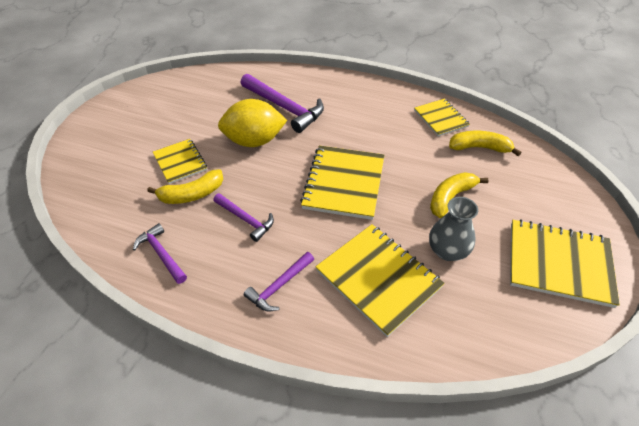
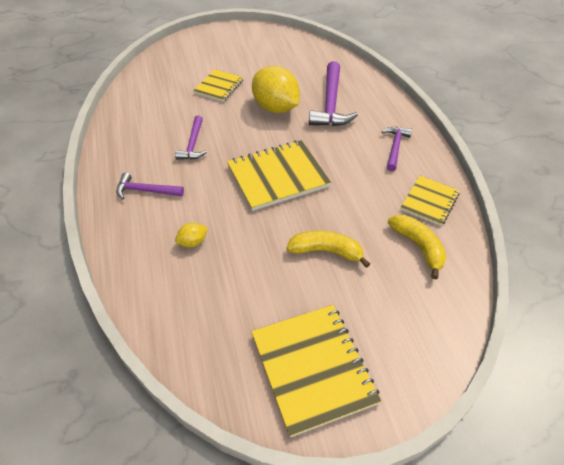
camera: 55 degrees right, 0 degrees up
(161, 254) = (131, 123): purple hammer -> purple hammer (395, 147)
(192, 194) = (194, 108): yellow banana -> none
(378, 279) = (193, 242): yellow notebook -> yellow lemon
(447, 251) = (259, 274): grey vase -> none

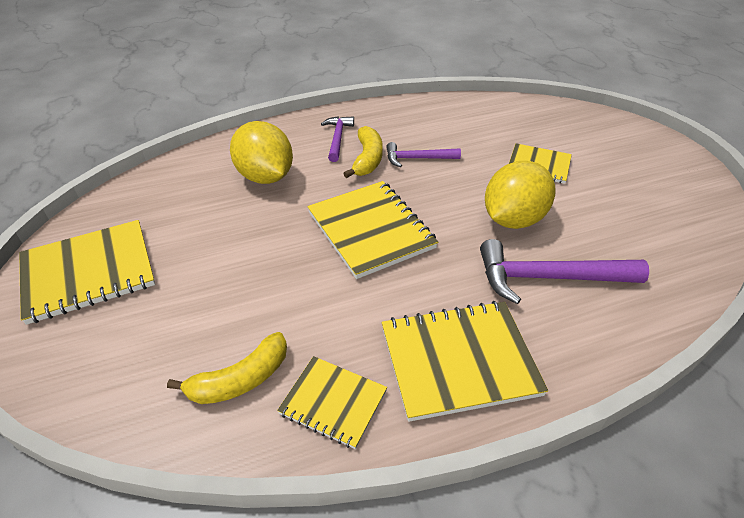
camera: 85 degrees right, 5 degrees down
(193, 242) = (265, 176): yellow lemon -> yellow lemon, size x2.29
(326, 251) = (242, 279): yellow banana -> yellow banana (367, 159)
(395, 147) = (459, 361): purple hammer -> yellow notebook

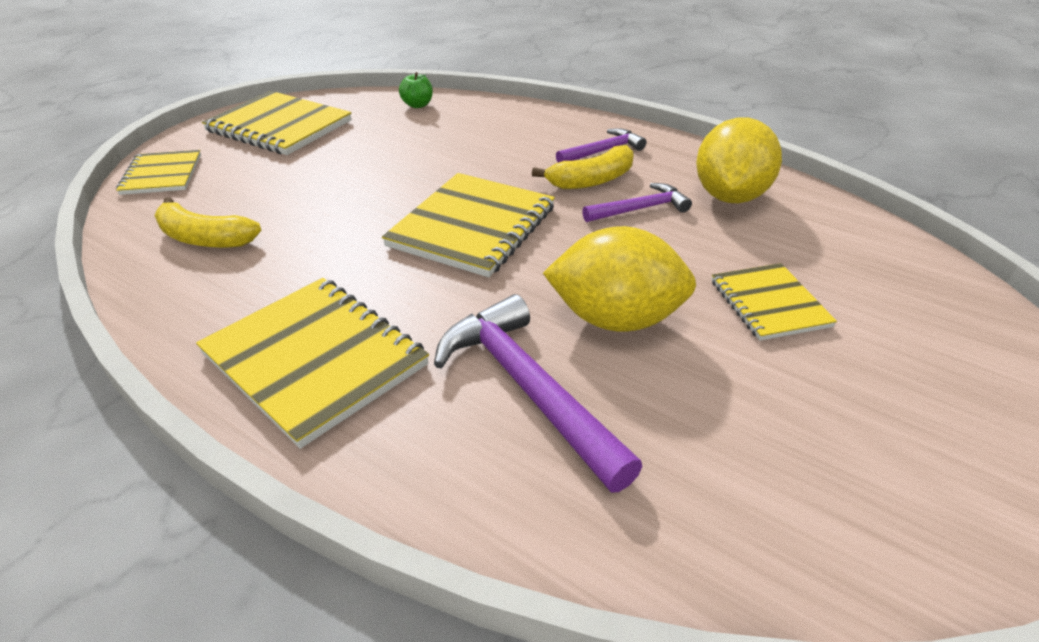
camera: 55 degrees right, 5 degrees down
(161, 183) = (417, 105): none -> green apple
(265, 176) = (486, 142): yellow lemon -> yellow lemon (729, 196)
(333, 402) = (204, 297): yellow notebook -> yellow notebook (162, 175)
(417, 159) = (640, 209): purple hammer -> purple hammer turned 105 degrees clockwise

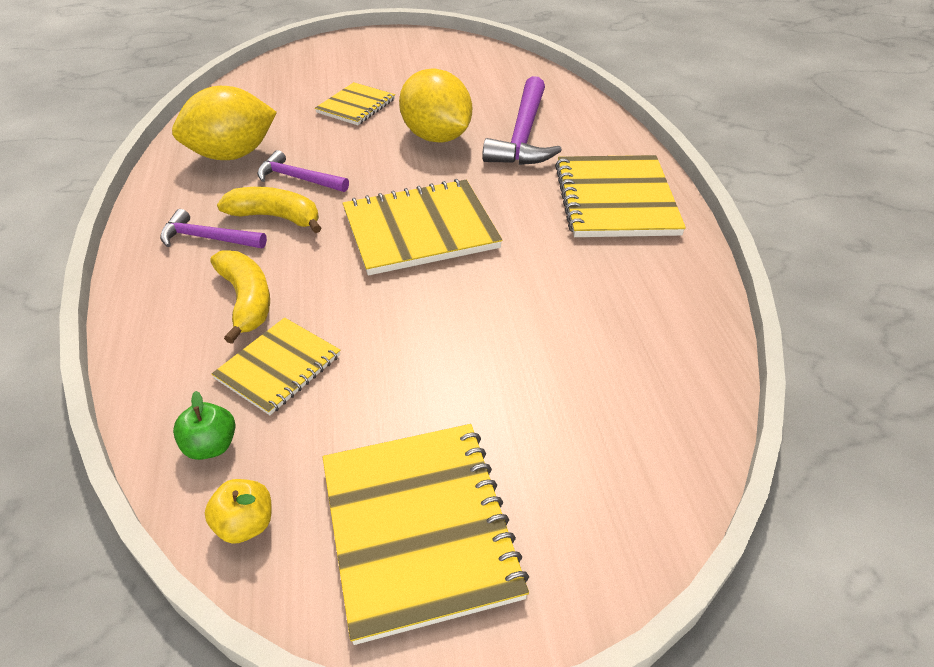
camera: 135 degrees left, 5 degrees up
(162, 175) = (637, 501): yellow notebook -> yellow notebook (278, 367)
(204, 238) = (634, 345): yellow banana -> yellow banana (247, 300)
(362, 100) = (245, 524): none -> yellow apple

